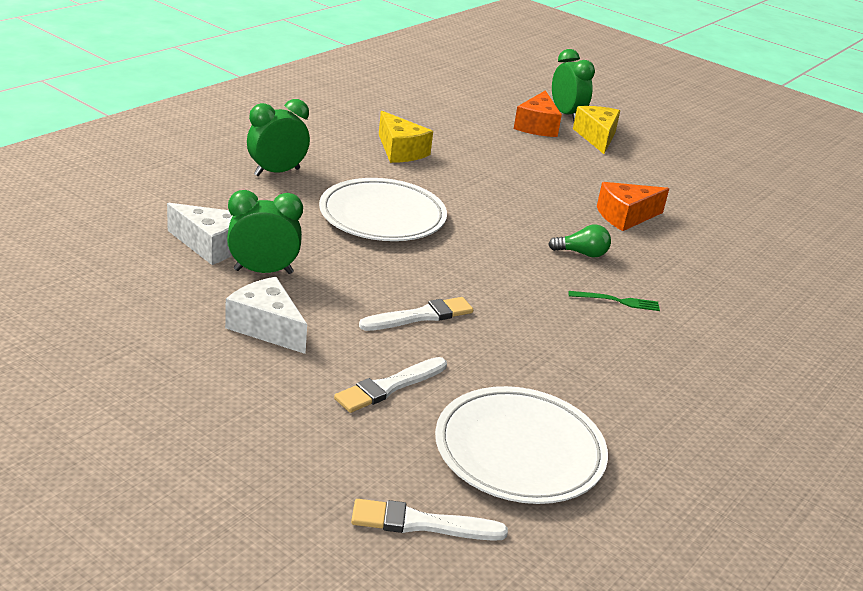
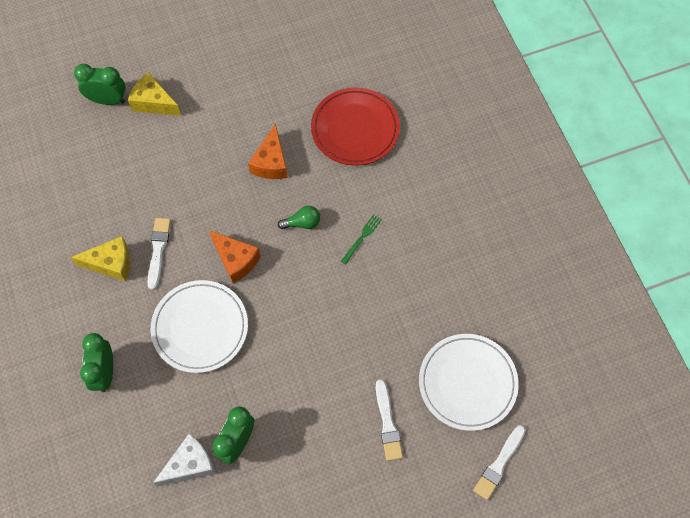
camera: 55 degrees left, 35 degrees up
(266, 327) = (301, 468): white cheese -> none
(420, 316) = (328, 368): white brush -> white brush (158, 250)
(537, 126) = (116, 135): orange cheese -> orange cheese (236, 260)
(582, 253) = (302, 223): green light bulb -> green light bulb turned 45 degrees clockwise
(743, 263) = (355, 129): none -> red plate

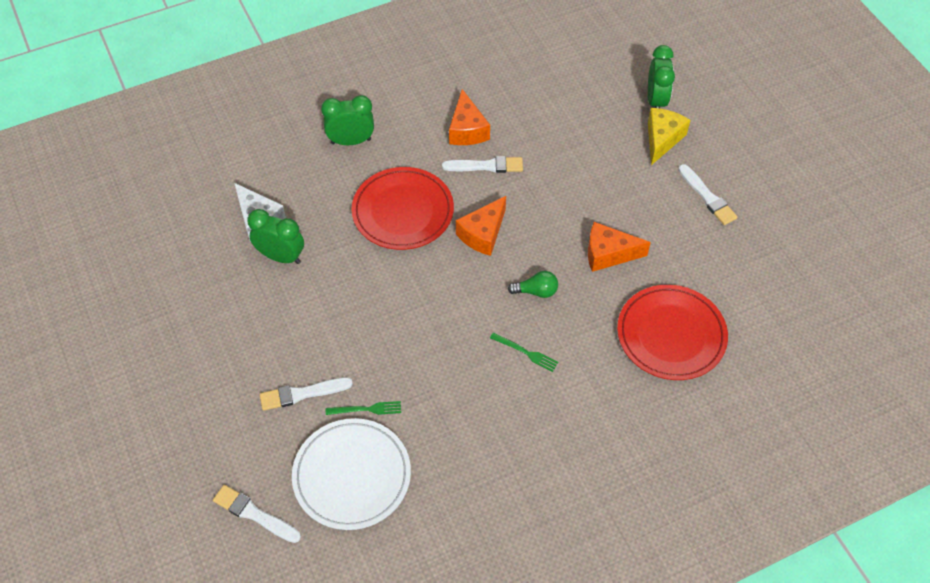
camera: 85 degrees right, 10 degrees down
(111, 263) = (467, 130): yellow cheese -> orange cheese
(200, 328) = (403, 211): white plate -> red plate
(222, 79) = (707, 197): none -> white brush
(302, 223) = (536, 291): green light bulb -> green light bulb turned 75 degrees counterclockwise
(406, 369) = (366, 409): none -> green fork

